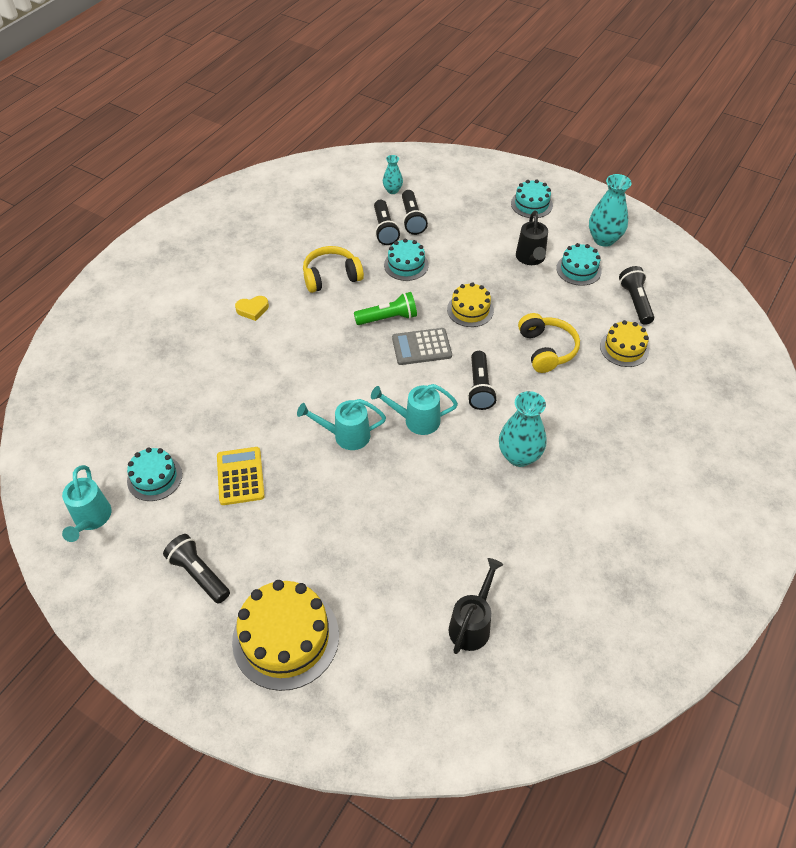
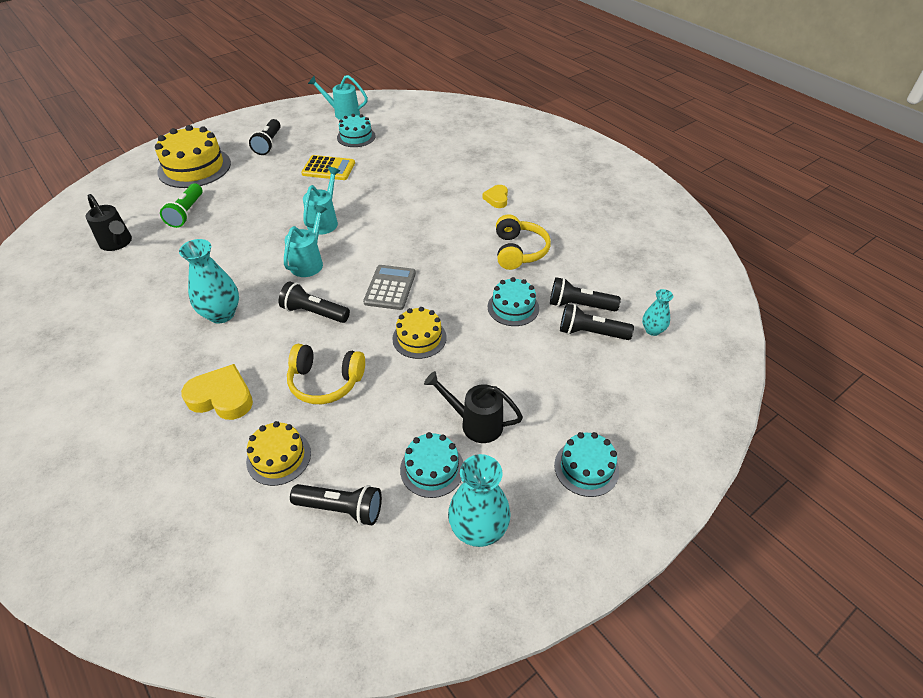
camera: 110 degrees right, 5 degrees down
(199, 574) = (268, 144): black flashlight -> black flashlight turned 120 degrees clockwise
(388, 318) = (441, 275): green flashlight -> green flashlight (186, 213)
(601, 407) = (222, 397): none -> yellow heart

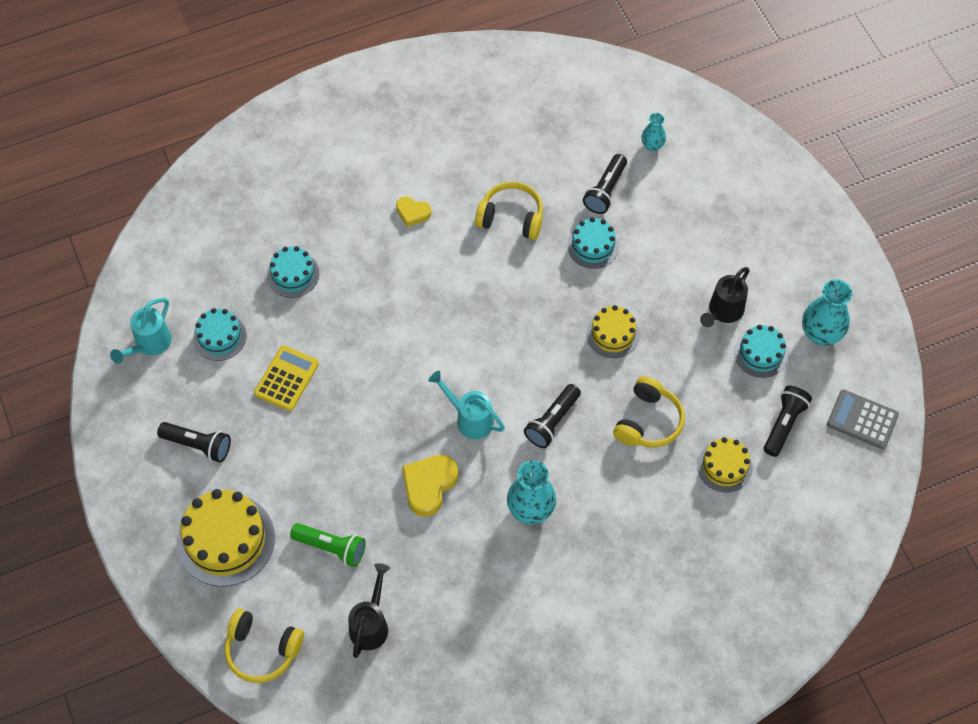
camera: 75 degrees left, 15 degrees up
(104, 198) = (262, 650): none -> yellow headphones
(117, 243) = (371, 624): black watering can -> black watering can turned 45 degrees counterclockwise
(222, 397) = (646, 510): yellow heart -> yellow heart (429, 485)
(324, 221) = (399, 395): turquoise watering can -> none
(390, 288) = (534, 347): grey calculator -> grey calculator (862, 420)
(586, 468) = (783, 246): turquoise cake -> turquoise cake (293, 274)
(591, 333) = (643, 194): black flashlight -> none

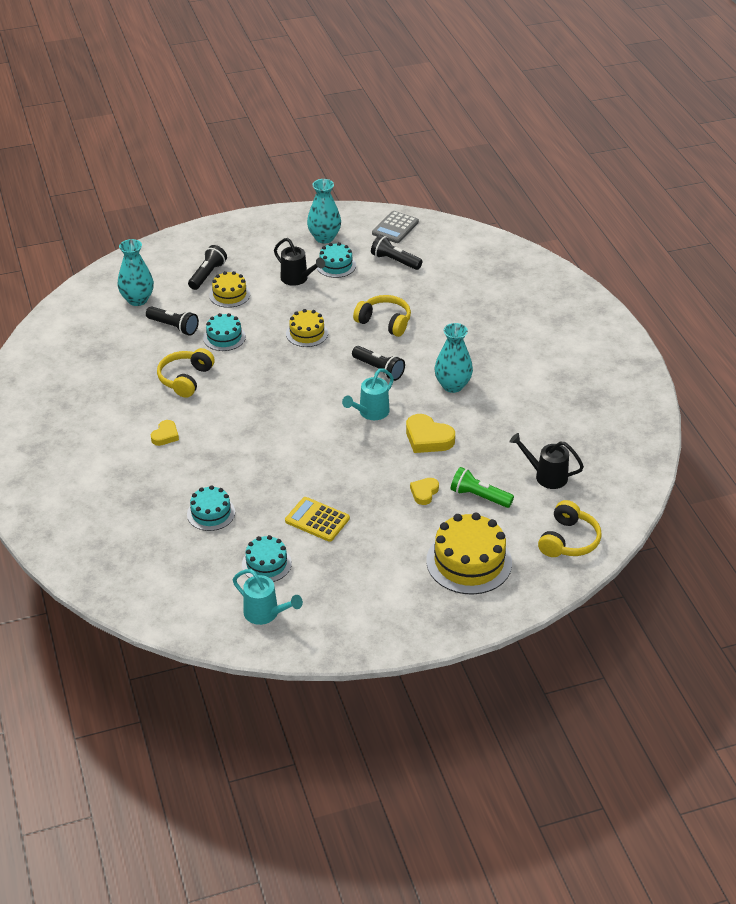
camera: 85 degrees left, 20 degrees down
(198, 445) = (376, 579): black flashlight -> black flashlight (207, 275)
(331, 547) = (479, 496): green flashlight -> green flashlight turned 90 degrees counterclockwise
(335, 486) = (424, 493): none -> yellow heart
(652, 145) = (137, 300): turquoise vase -> turquoise vase, size x1.77
(724, 466) = (425, 290): yellow cake -> yellow cake (229, 295)

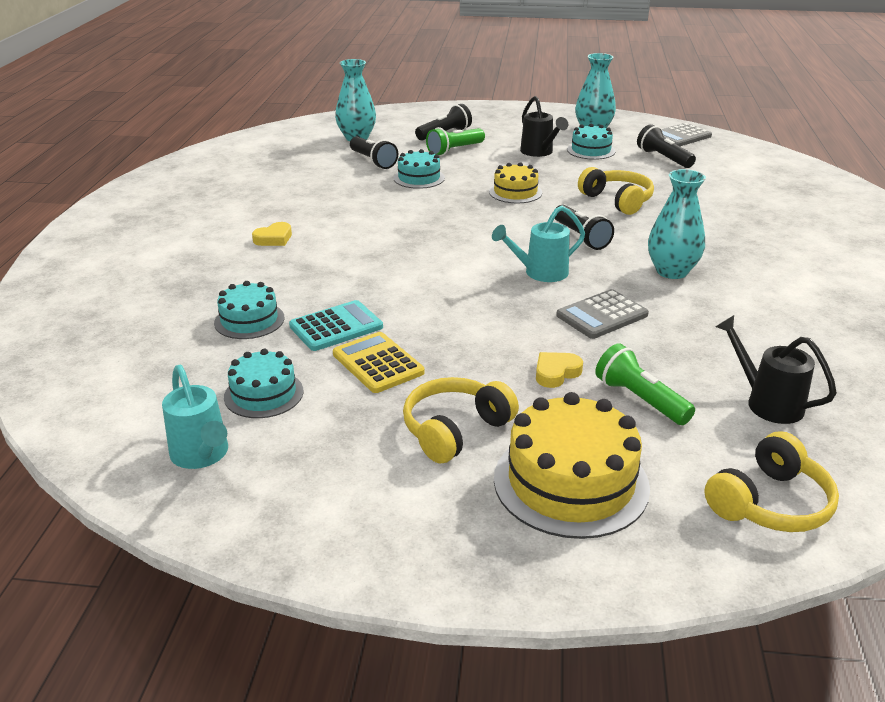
camera: 25 degrees right, 10 degrees down
(186, 379) = (345, 200): yellow headphones -> yellow headphones (455, 430)
(229, 295) = (454, 150): yellow cake -> green flashlight
(271, 500) = (336, 327): none -> turquoise calculator
(428, 438) = (602, 315): yellow heart -> grey calculator

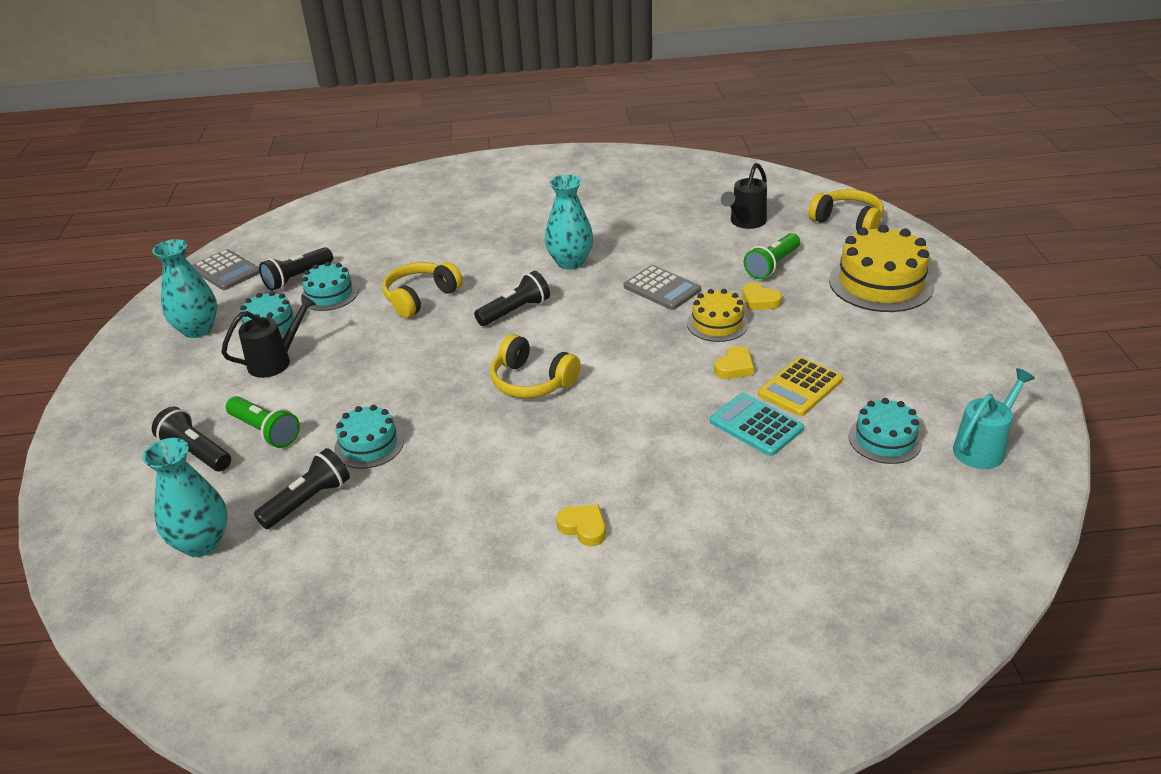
camera: 100 degrees left, 5 degrees up
(249, 320) = (776, 487): turquoise cake -> turquoise cake (329, 294)
(433, 332) = (734, 367): none -> yellow heart
(455, 430) = (861, 334): yellow headphones -> yellow headphones (532, 381)
(515, 192) = (406, 363): yellow cake -> yellow cake (717, 323)
(540, 273) = (599, 325): turquoise watering can -> none

